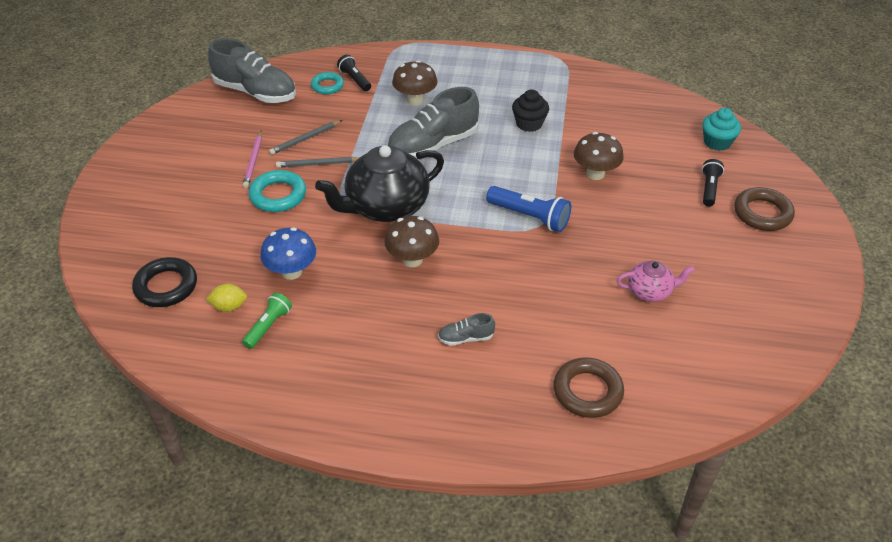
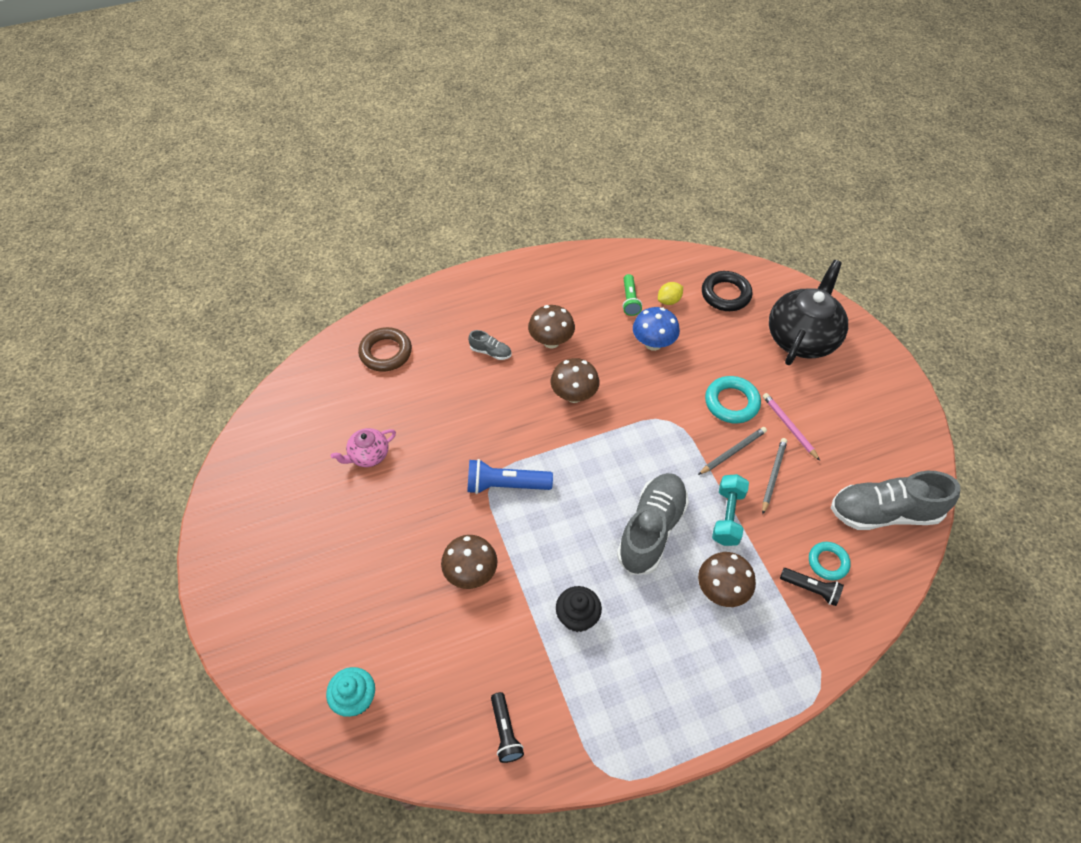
camera: 150 degrees right, 10 degrees up
(368, 131) = (727, 516): none -> turquoise dumbbell
(386, 207) = (635, 435): black teapot -> black teapot (802, 338)
(392, 320) = (551, 341): none -> brown mushroom
(465, 338) = (490, 352): grey shoe -> grey shoe turned 60 degrees clockwise
(709, 189) = (346, 611): black flashlight -> black flashlight (505, 731)
(762, 213) = (284, 601): brown ring -> none

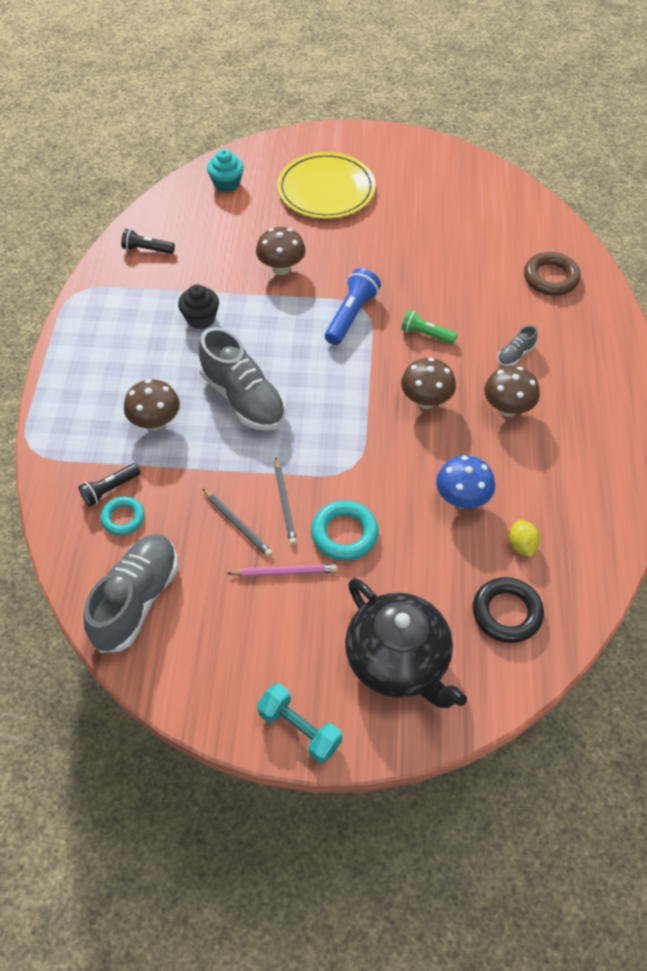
camera: 115 degrees right, 0 degrees up
(328, 583) = (326, 189): none -> yellow plate
(368, 455) = (434, 238): pink teapot -> none
(630, 300) = (539, 505): green flashlight -> green flashlight (426, 334)
(727, 516) = (219, 462): turquoise dumbbell -> turquoise dumbbell (299, 729)

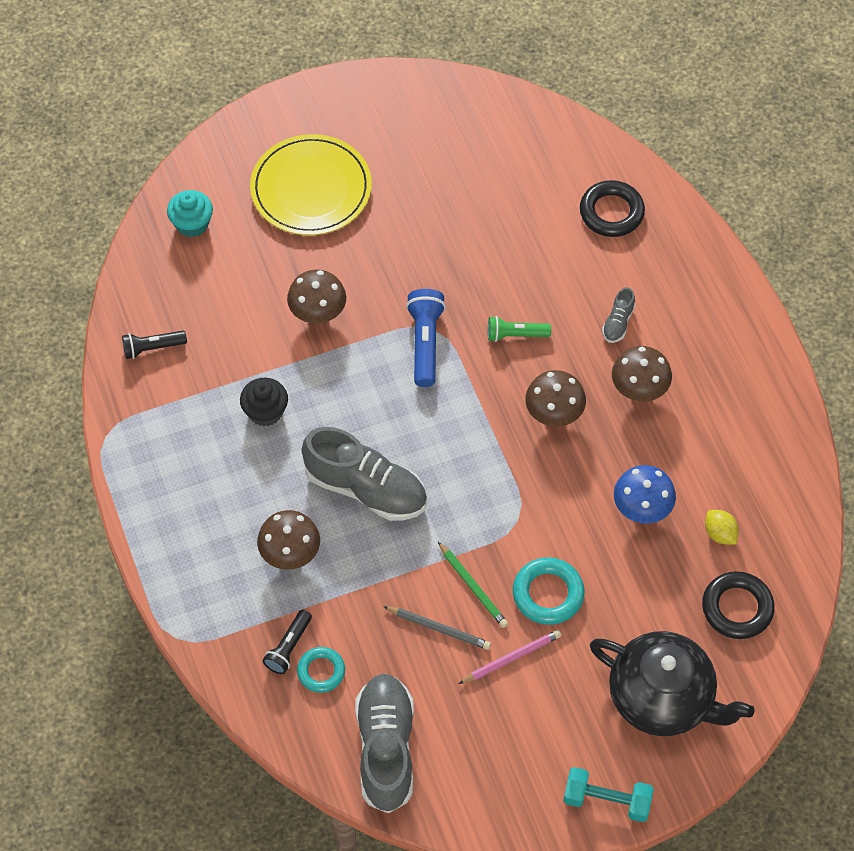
camera: 25 degrees left, 5 degrees up
(284, 503) = (472, 586): grey pencil -> green pencil
(550, 278) = (611, 212): brown ring -> black ring

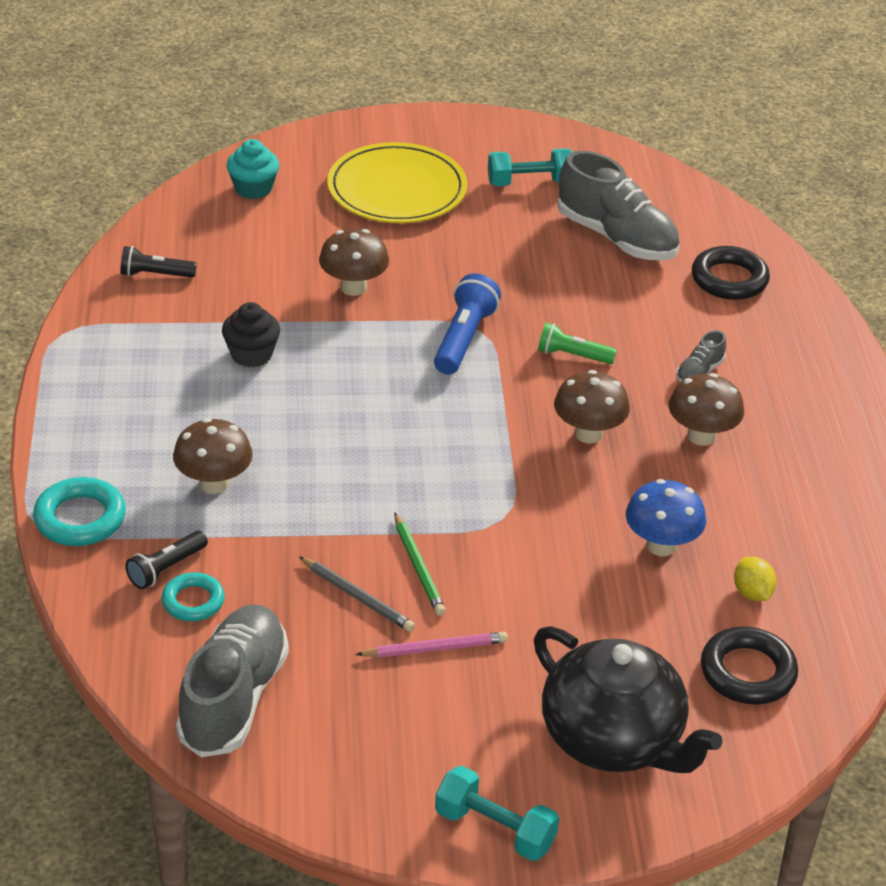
camera: 15 degrees right, 20 degrees down
(366, 488) = (333, 447): grey shoe -> grey shoe (616, 238)
(417, 147) = (529, 182): none -> turquoise dumbbell
(548, 594) = (509, 597): turquoise ring -> turquoise ring (80, 518)

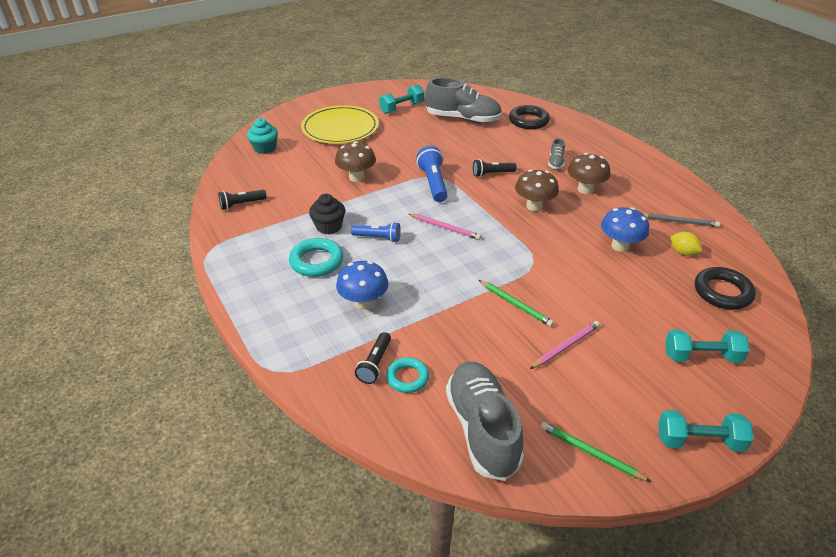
camera: 25 degrees left, 0 degrees up
(80, 518) = (297, 355): turquoise ring -> turquoise ring (316, 261)
(214, 483) = (363, 303): brown mushroom -> blue mushroom
(307, 397) = (378, 238): none -> blue flashlight
(342, 781) = (591, 453): none -> green pencil
(357, 597) = (498, 335): grey pencil -> grey pencil (678, 222)
(418, 418) = (445, 228): none -> pink pencil
(573, 355) = (492, 174): green flashlight -> black flashlight
(613, 739) = (701, 356): black teapot -> turquoise dumbbell

